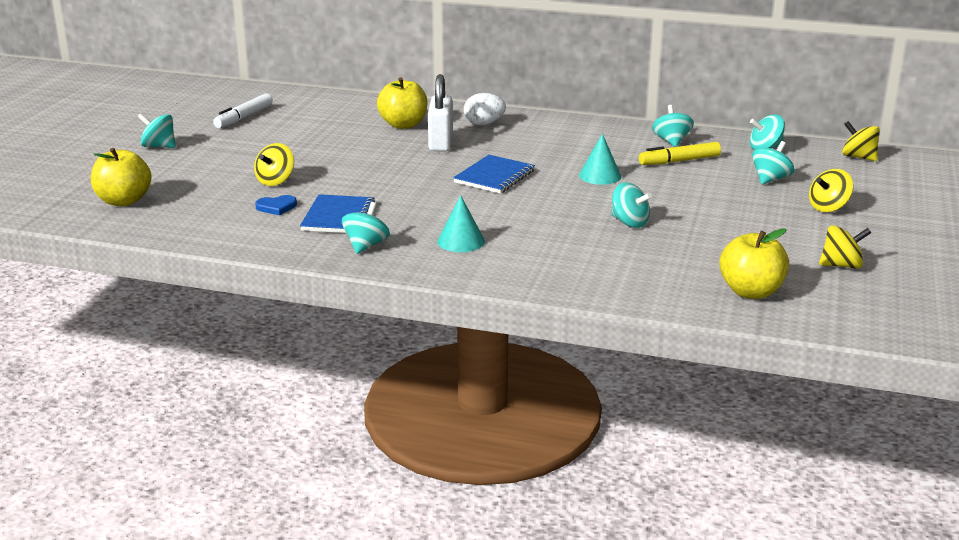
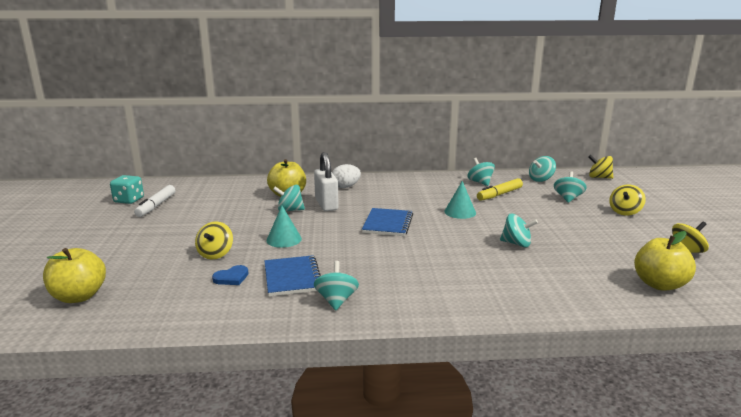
camera: 20 degrees left, 5 degrees down
(159, 146) = (92, 239): turquoise spinning top -> turquoise spinning top (290, 210)
(217, 107) = (129, 200): none -> turquoise dice
(461, 241) = (410, 281): turquoise cone -> turquoise cone (284, 239)

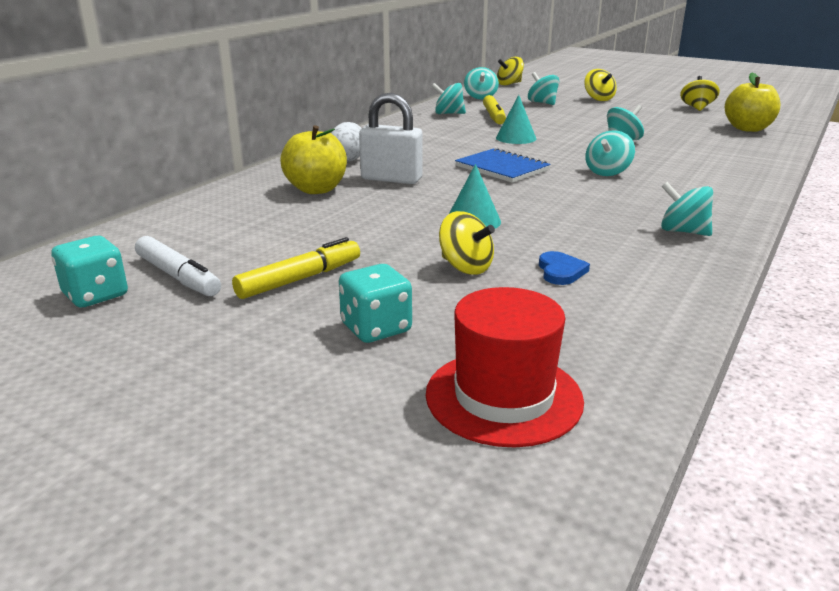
camera: 55 degrees left, 5 degrees up
(79, 296) = (503, 397): yellow apple -> red hat
(131, 254) = (376, 328): none -> turquoise dice
(171, 226) = (300, 279): none -> yellow marker
(290, 210) = (376, 199): turquoise spinning top -> turquoise spinning top (607, 172)
(292, 277) = (598, 239): blue notebook -> none

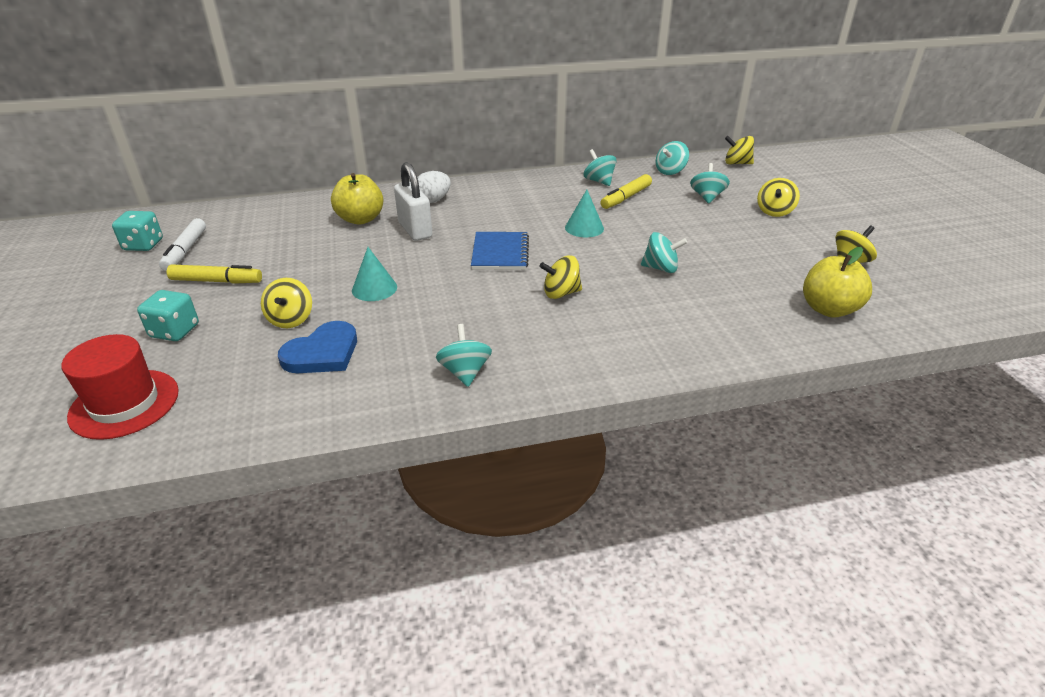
camera: 45 degrees right, 10 degrees up
(560, 271) = (322, 353): blue heart -> blue heart, size x1.75
(607, 172) = (561, 293): turquoise spinning top -> yellow spinning top

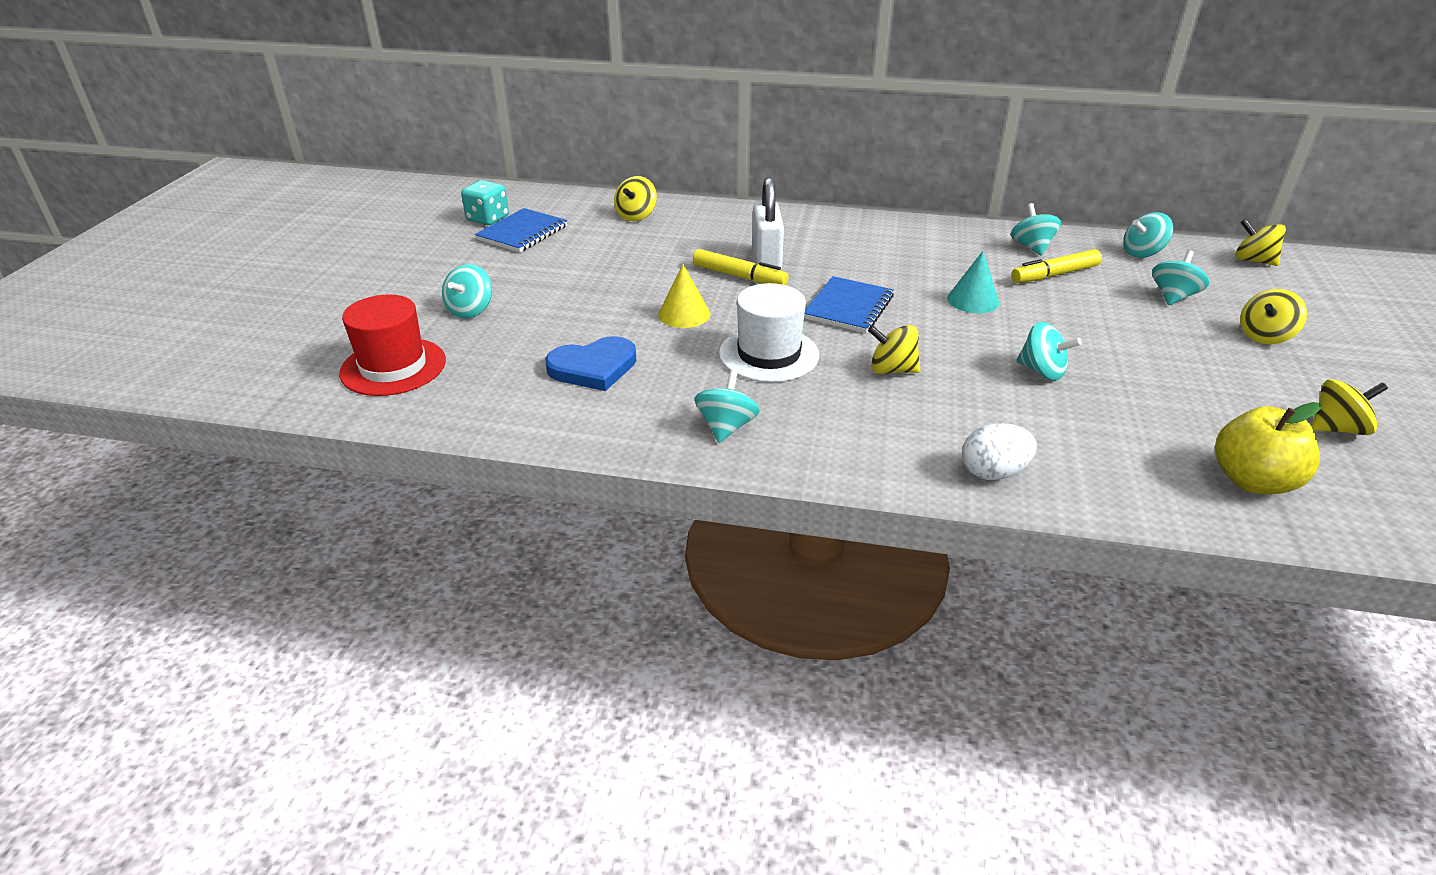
camera: 25 degrees right, 0 degrees up
(175, 331) = (470, 310): turquoise dice -> turquoise spinning top
(185, 251) = (522, 233): white marker -> blue notebook
(216, 281) = (534, 270): yellow marker -> yellow marker (739, 276)
(291, 319) = (582, 326): yellow spinning top -> yellow spinning top (636, 216)
(360, 219) = (714, 236): yellow apple -> none
(374, 288) = (684, 314): turquoise cone -> yellow cone
(433, 200) = (807, 231): white egg -> white egg (993, 472)
(462, 304) = (769, 354): none -> white hat

